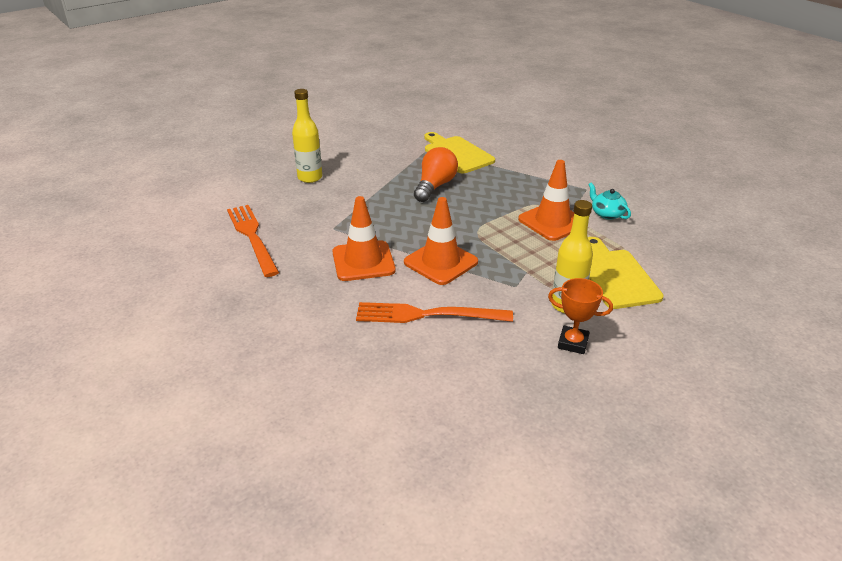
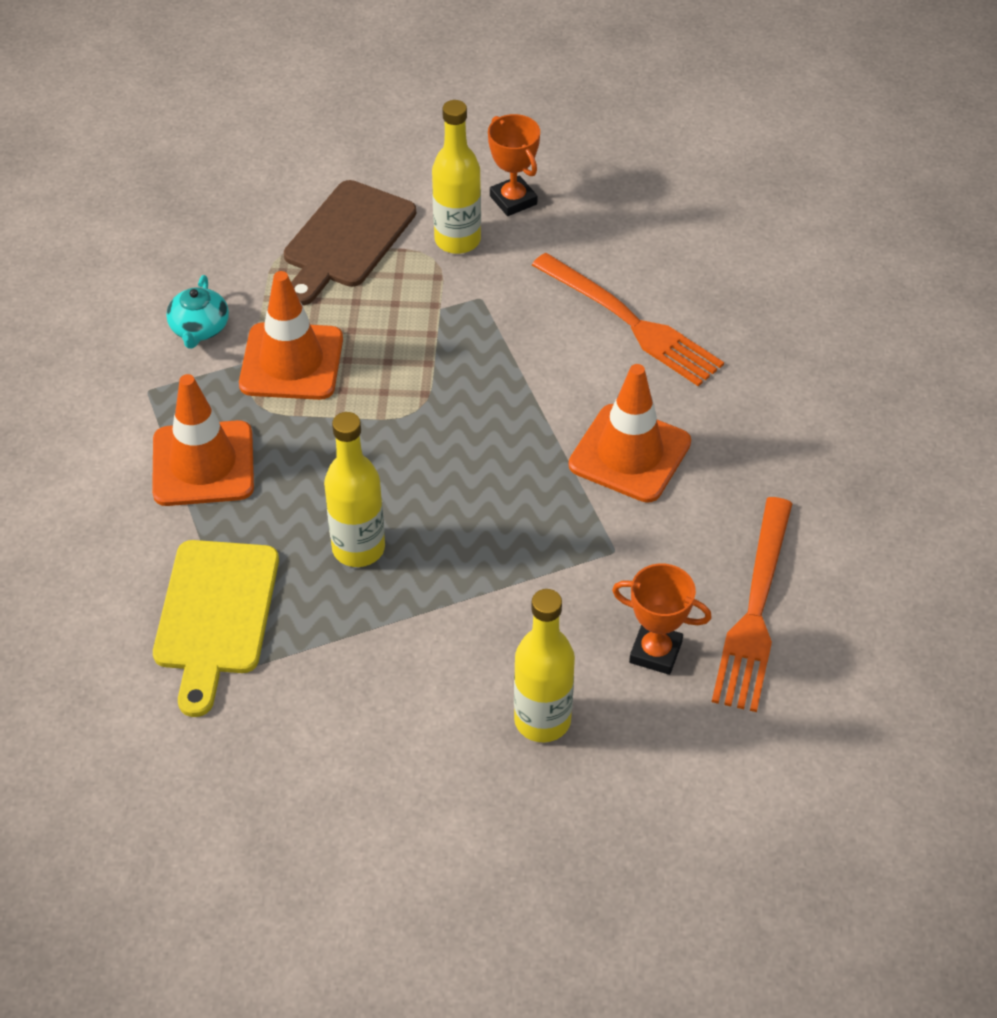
camera: 140 degrees left, 15 degrees up
(284, 209) = (655, 652): none -> orange trophy
(435, 186) = (358, 548): orange light bulb -> yellow bottle
(440, 262) = (528, 388): orange traffic cone -> orange traffic cone (203, 464)
(615, 276) = (346, 239): yellow cutting board -> brown cutting board

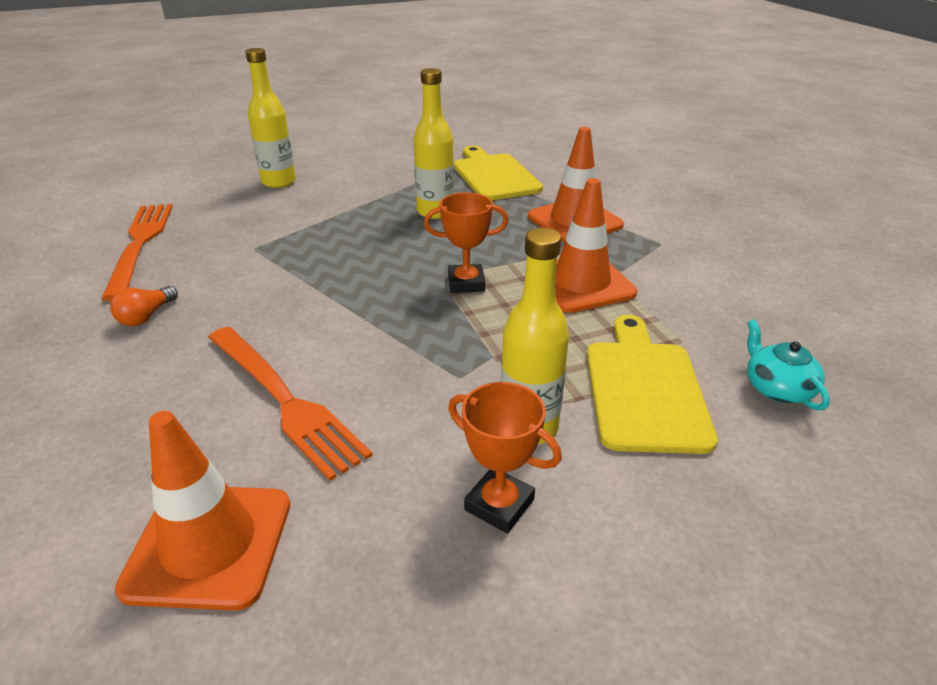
camera: 155 degrees right, 15 degrees down
(199, 328) = (677, 284): turquoise teapot -> turquoise teapot (777, 388)
(346, 239) = (644, 389): brown cutting board -> yellow cutting board
(629, 454) = (256, 299): orange traffic cone -> orange traffic cone (209, 545)
(630, 322) = (284, 400): orange fork -> orange fork turned 150 degrees counterclockwise
(655, 652) = (213, 215): orange trophy -> orange trophy (466, 283)
(744, 466) = (146, 316): none -> orange light bulb

